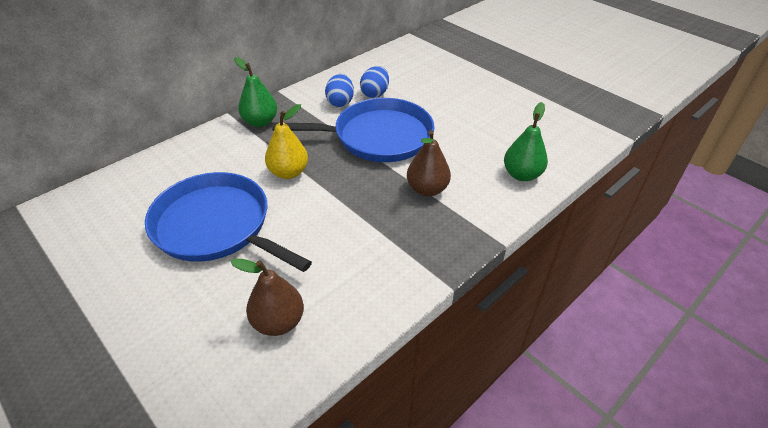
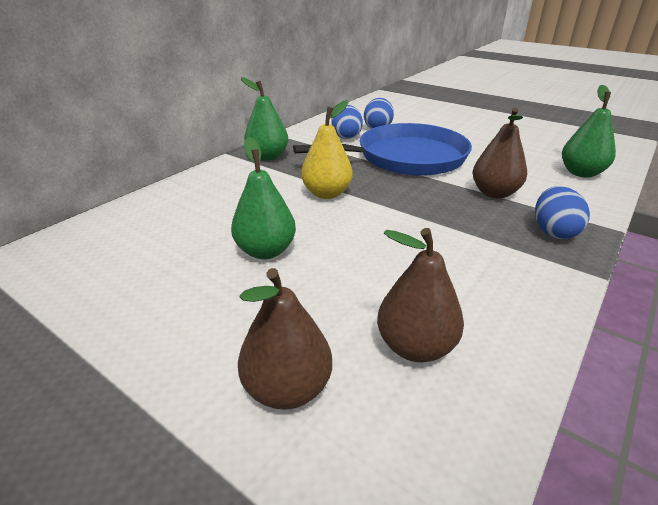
camera: 10 degrees left, 10 degrees down
(184, 338) = (287, 388): none -> brown pear
(216, 226) = (266, 251): blue pan -> green pear
(446, 238) = (553, 232): none -> blue egg

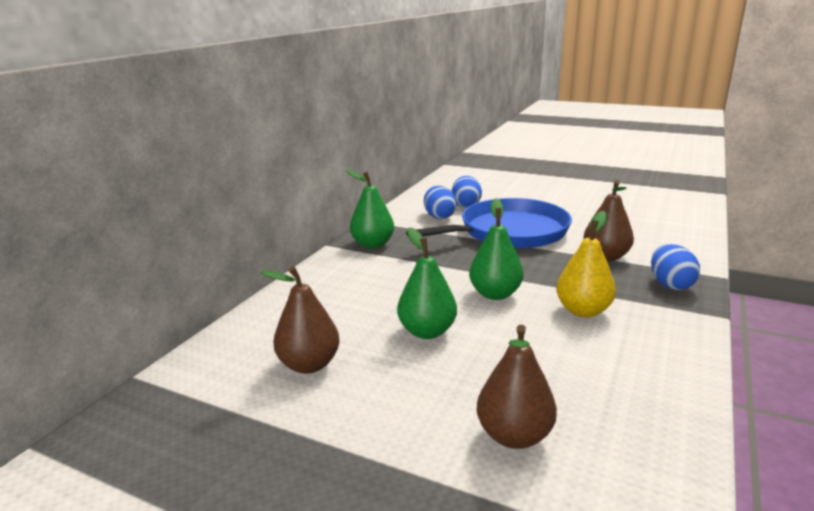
camera: 10 degrees left, 10 degrees down
(327, 193) = (453, 274): yellow pear -> yellow pear (583, 311)
(415, 346) = (600, 390): brown pear -> brown pear (309, 365)
(581, 173) = (672, 231): green pear -> green pear (495, 294)

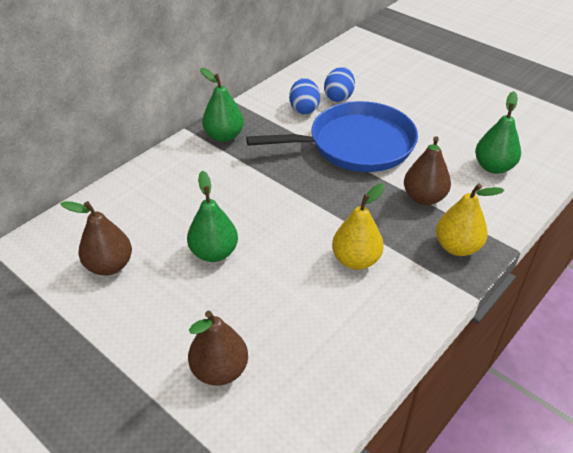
camera: 15 degrees right, 20 degrees up
(495, 294) = (294, 223): green pear -> green pear (493, 167)
(670, 285) = (457, 247): blue egg -> yellow pear

